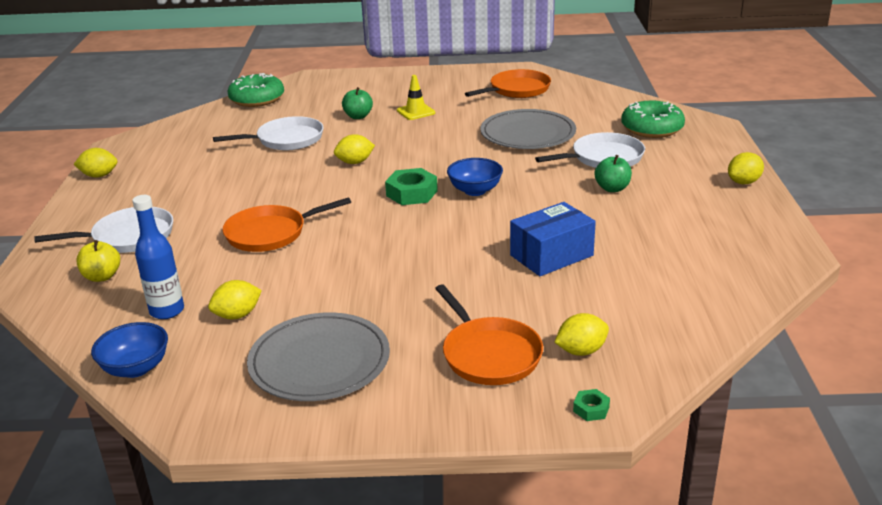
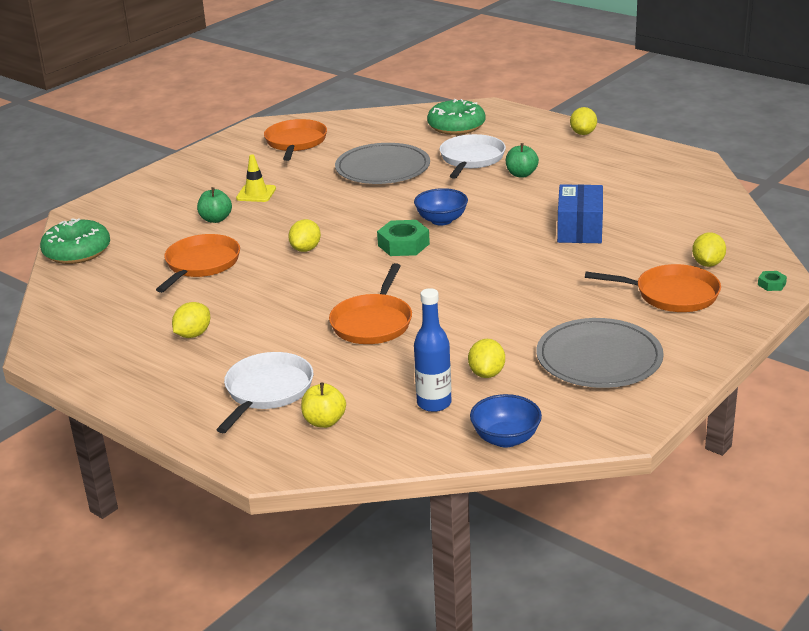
camera: 50 degrees left, 0 degrees up
(99, 175) = (100, 377): yellow lemon -> yellow lemon (193, 334)
(286, 139) = (201, 264): white pan -> orange pan

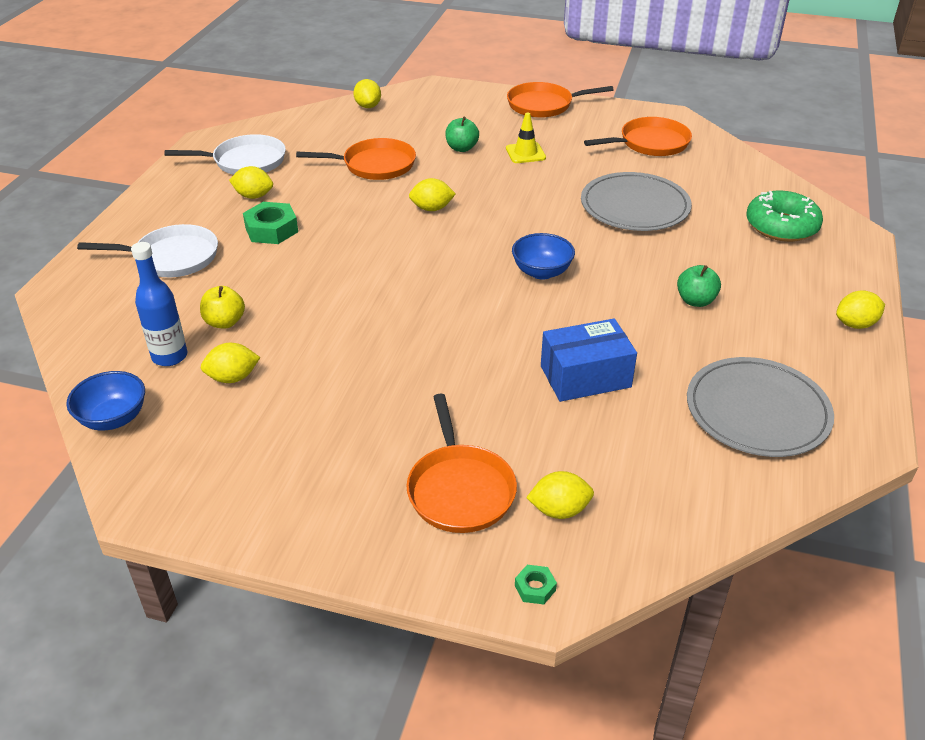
camera: 65 degrees right, 10 degrees up
(77, 251) = (368, 106): green donut -> yellow lemon
(324, 421) = (128, 300): yellow apple -> yellow apple (225, 322)
(373, 323) = (307, 283): orange pan -> orange pan (543, 105)
(403, 245) = (473, 261): green nut -> green nut (271, 230)
(471, 159) = (706, 256): white pan -> white pan (245, 161)
(599, 358) = (287, 454): grey plate -> grey plate (757, 411)

